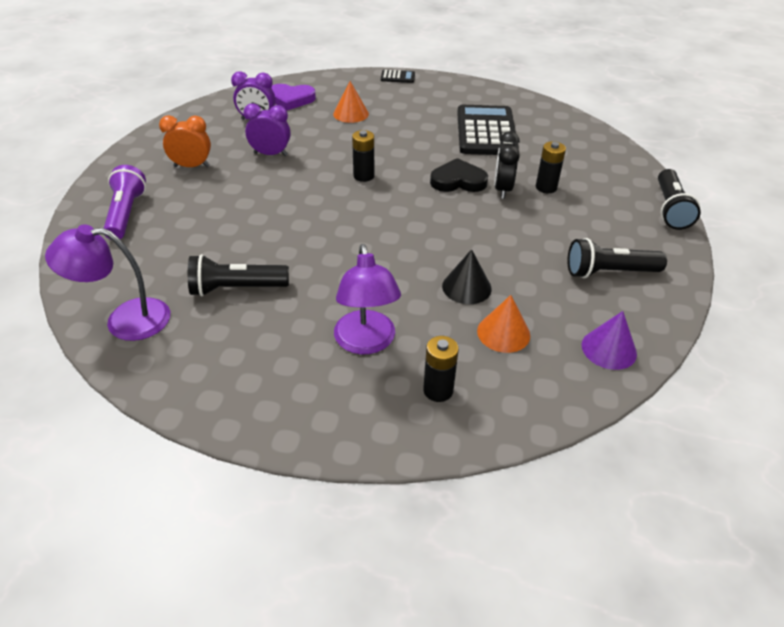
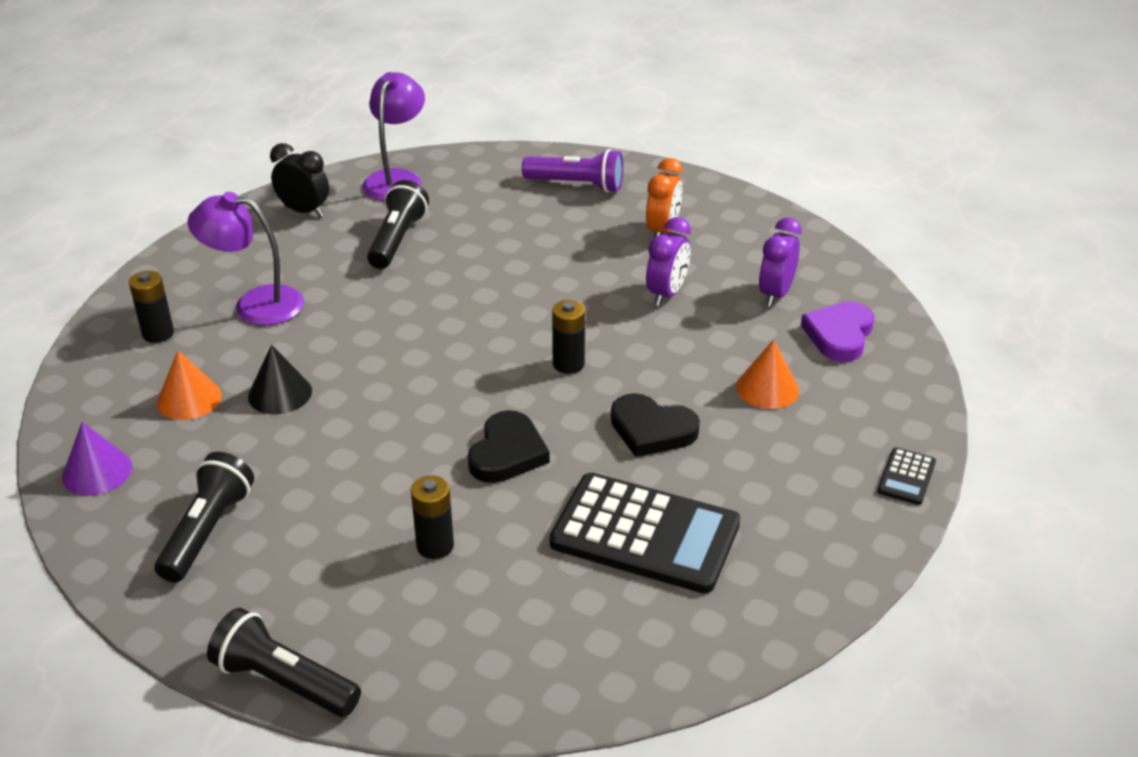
camera: 110 degrees right, 5 degrees down
(407, 141) = (651, 430): none -> black heart
(502, 189) = (458, 493): black clock -> black clock (304, 211)

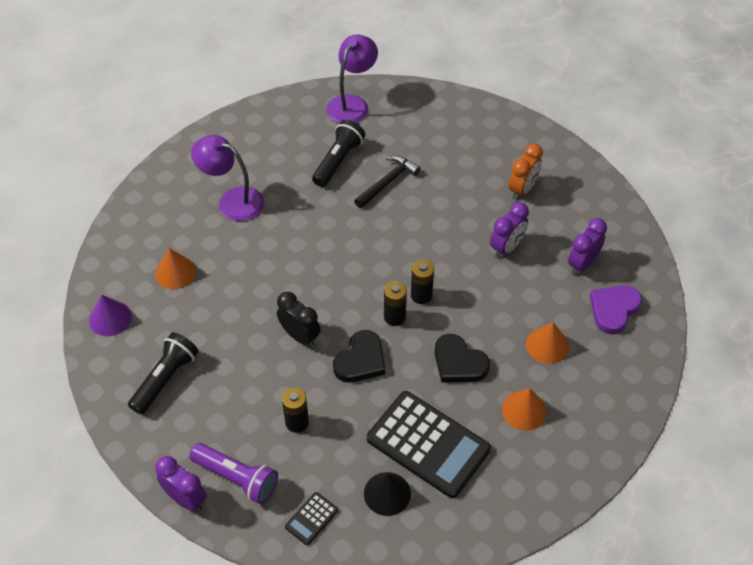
camera: 15 degrees right, 15 degrees up
(158, 334) = (167, 213): black battery -> black battery (394, 317)
(280, 393) = (231, 280): black cone -> black cone (387, 493)
(283, 682) = (186, 499): black flashlight -> purple clock
(304, 211) = (282, 122): black clock -> black clock (300, 336)
(475, 251) = (388, 182): none -> black hammer
(577, 185) = (476, 133): purple flashlight -> purple flashlight (237, 478)
(767, 467) = (524, 410): none -> orange cone
(906, 477) = (613, 440): black calculator -> black calculator (311, 519)

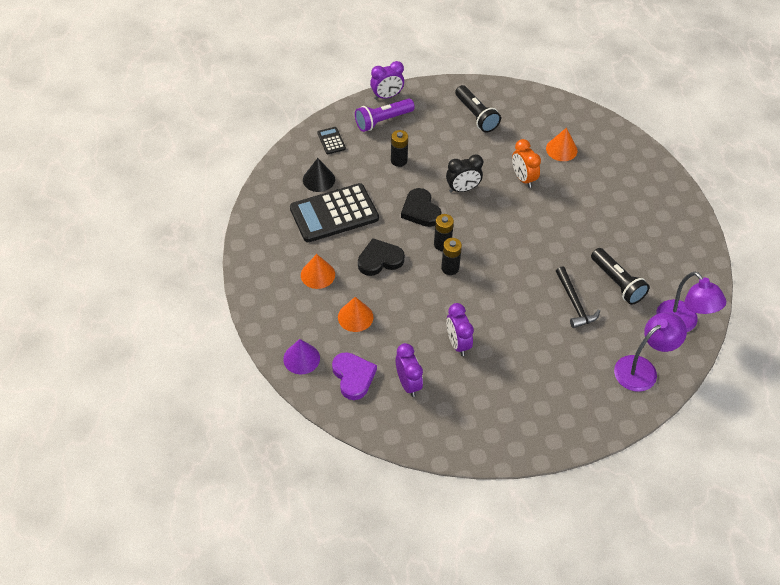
camera: 120 degrees right, 0 degrees up
(110, 318) = (542, 107): purple cone -> purple cone (301, 358)
(232, 200) = (612, 203): purple lamp -> purple lamp (642, 369)
(522, 189) = (510, 389): orange clock -> orange clock (523, 178)

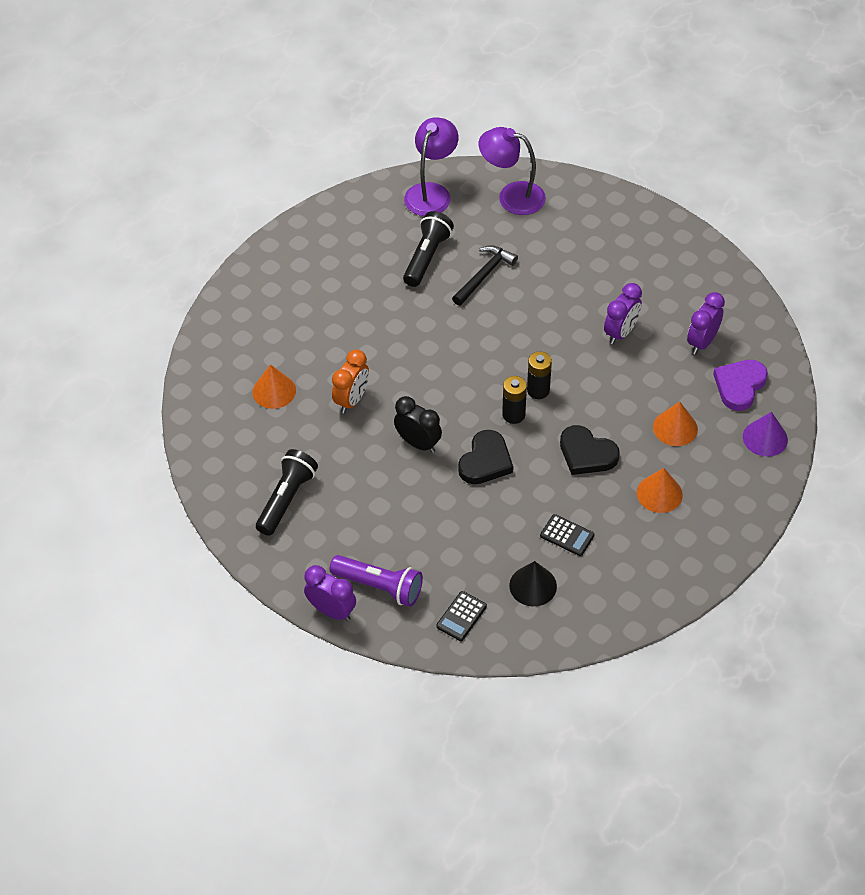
camera: 125 degrees left, 0 degrees up
(334, 214) = (567, 535): black calculator -> black calculator, size x0.43
(399, 161) = (430, 528): black battery -> none

